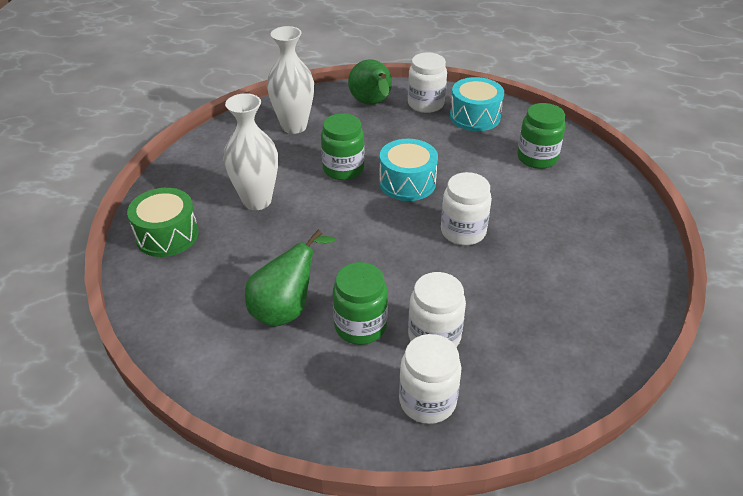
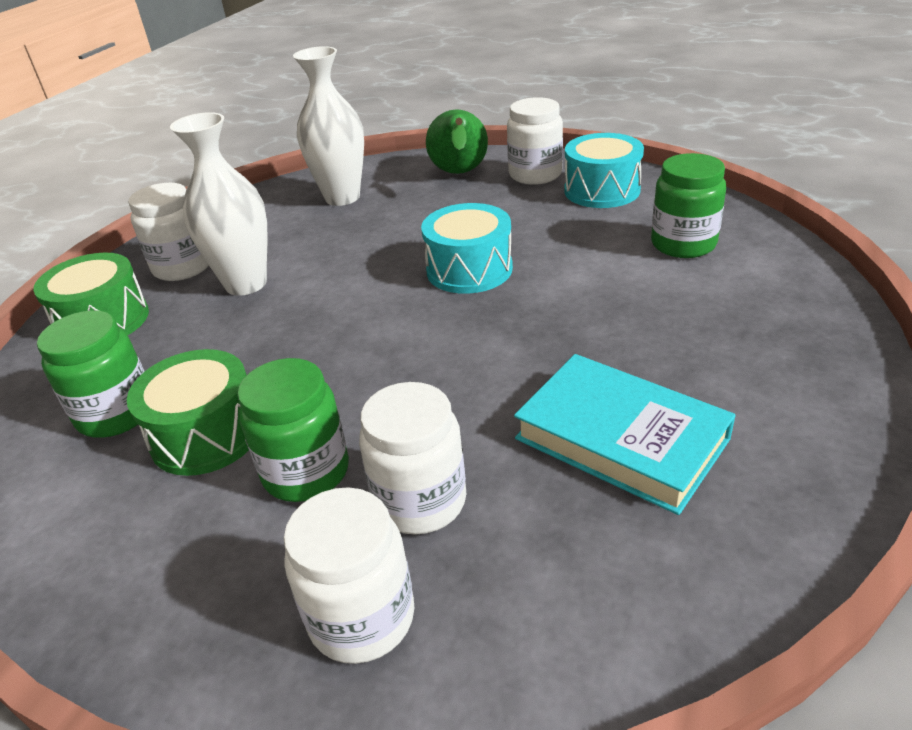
camera: 15 degrees right, 5 degrees down
(286, 309) = (206, 434): green pear -> green drum
(343, 169) = (384, 249): green jar -> green jar (116, 414)
(463, 232) = (530, 340): white jar -> white jar (183, 267)
(533, 290) = (621, 439): none -> turquoise book

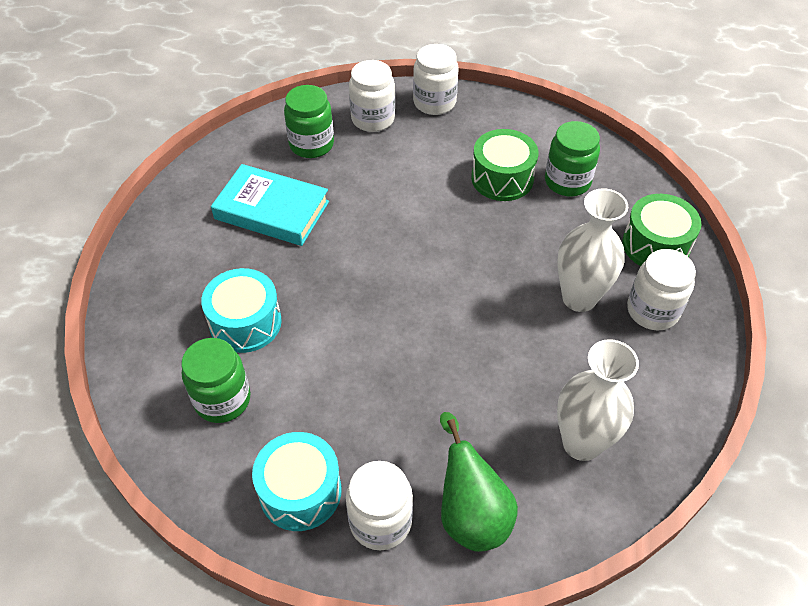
camera: 160 degrees right, 15 degrees up
(306, 472) = (432, 168): green jar -> green jar (311, 144)
(420, 501) = (367, 164): white jar -> white jar (434, 102)
(469, 269) = (401, 340): turquoise drum -> turquoise drum (245, 322)

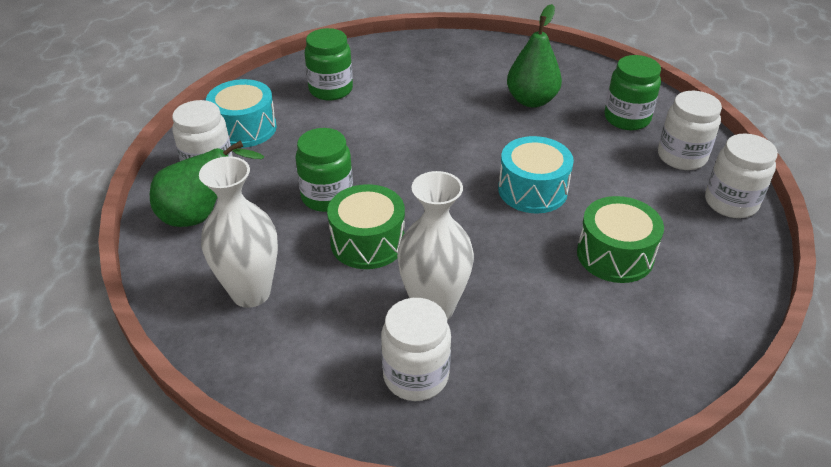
camera: 90 degrees right, 10 degrees down
(245, 322) = (403, 95): turquoise drum -> turquoise drum (532, 190)
(272, 210) = (531, 100): turquoise book -> green pear
(567, 181) = (625, 315): green jar -> green jar (327, 197)
(655, 245) = (525, 396): green drum -> green drum (368, 242)

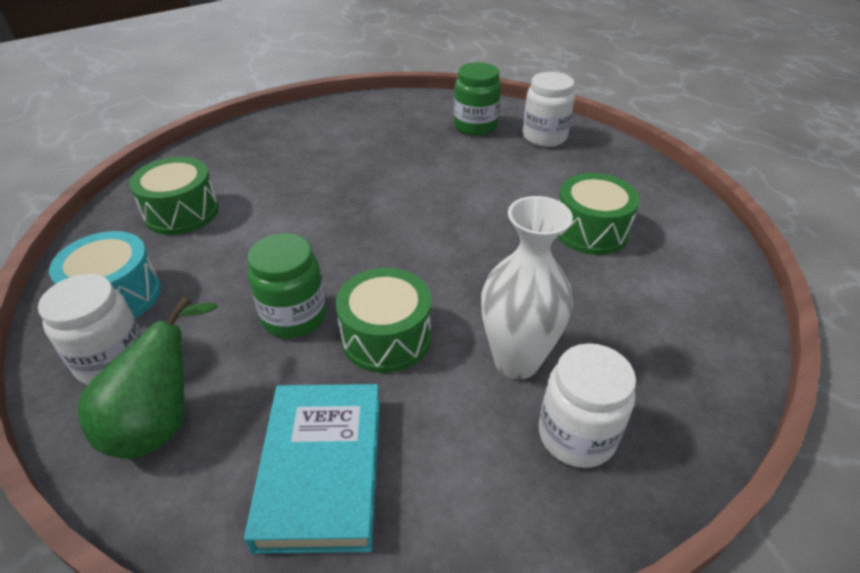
camera: 40 degrees left, 0 degrees up
(251, 293) = (321, 469): white vase -> turquoise book
(331, 90) = (182, 212): green jar -> green drum
(531, 100) = (387, 143): green pear -> none
(532, 190) = (473, 213): turquoise drum -> none
(731, 203) = (612, 154): white jar -> none

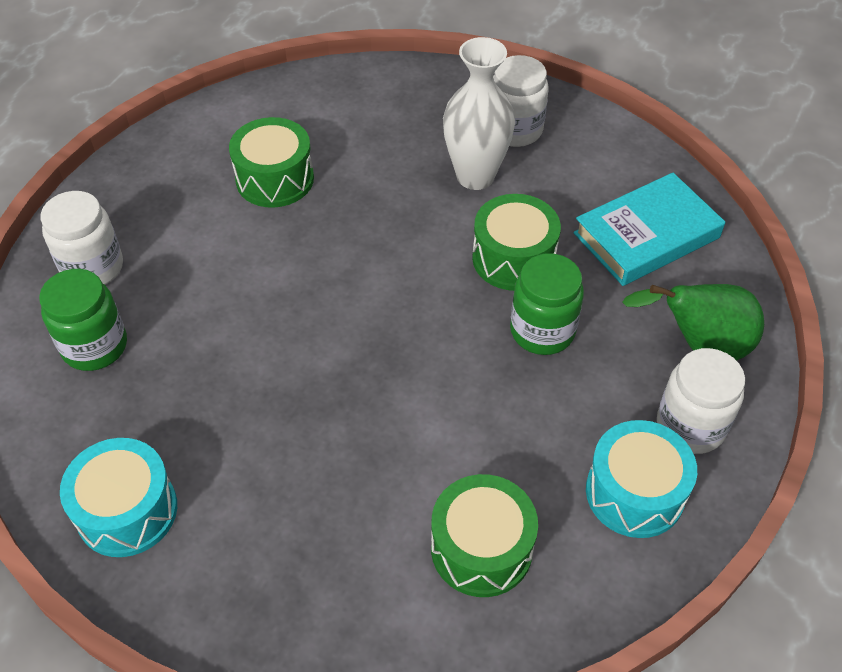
camera: 120 degrees left, 10 degrees up
(353, 115) = (127, 511): none -> turquoise drum

